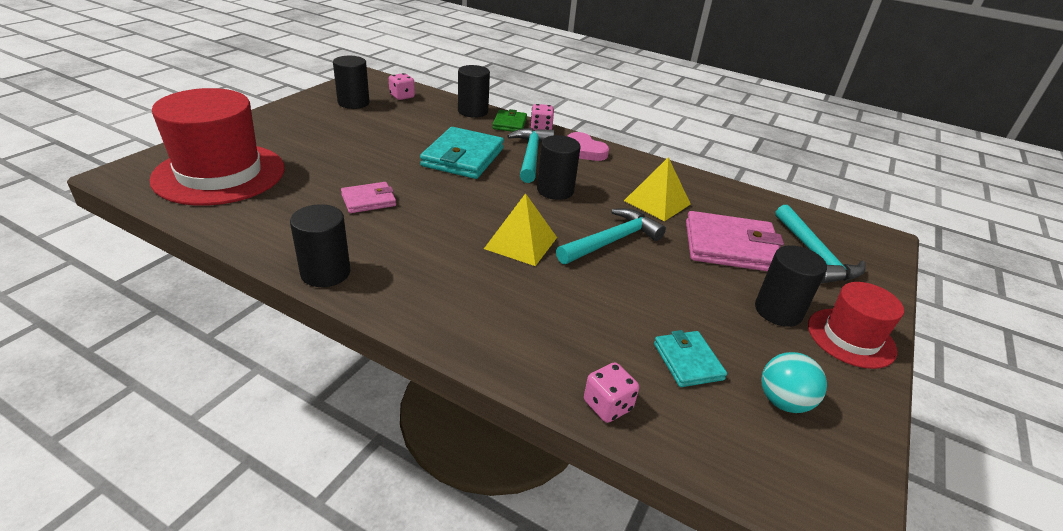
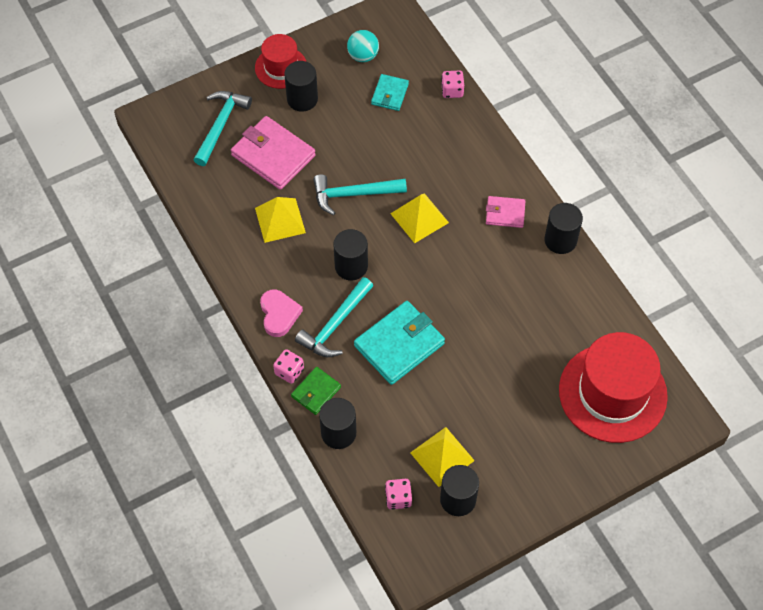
camera: 145 degrees left, 25 degrees up
(368, 200) = (506, 309): pink wallet -> pink wallet (505, 213)
(379, 116) = (442, 456): none -> yellow pyramid

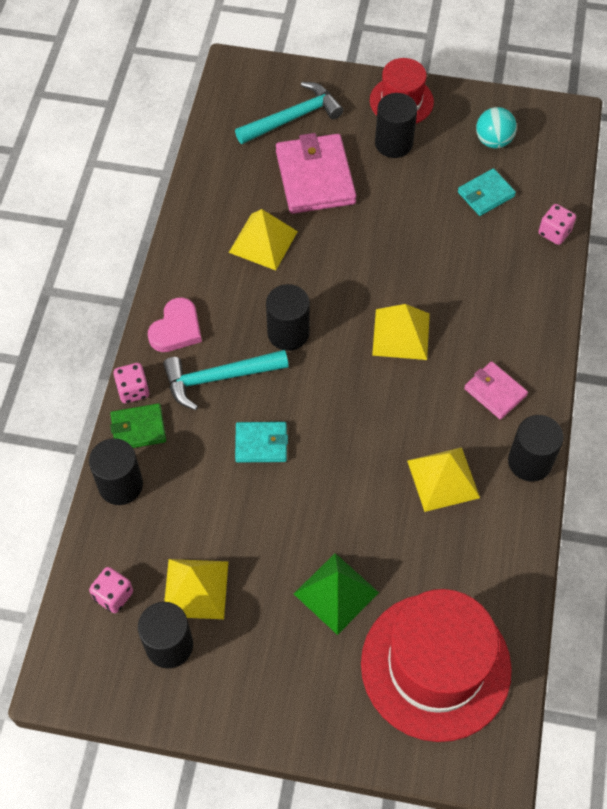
camera: 40 degrees right, 0 degrees up
(353, 194) = (357, 266): turquoise hammer -> none
(399, 344) = (261, 443): turquoise wallet -> turquoise wallet, size x0.55
(522, 286) = (443, 479): none -> yellow pyramid
(523, 396) = (336, 593): none -> green pyramid

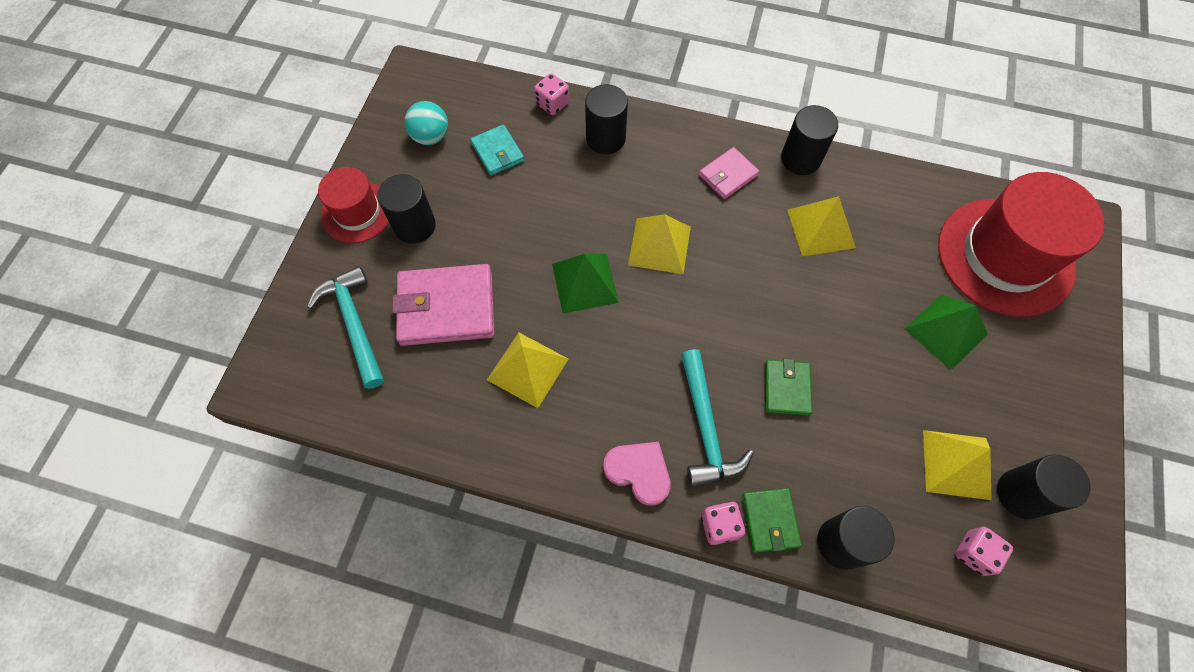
camera: 85 degrees left, 5 degrees up
(261, 443) = (786, 388): turquoise wallet -> green wallet
(288, 333) = (652, 352): black cylinder -> black cylinder (605, 138)
(352, 276) = (585, 283): none -> green pyramid

